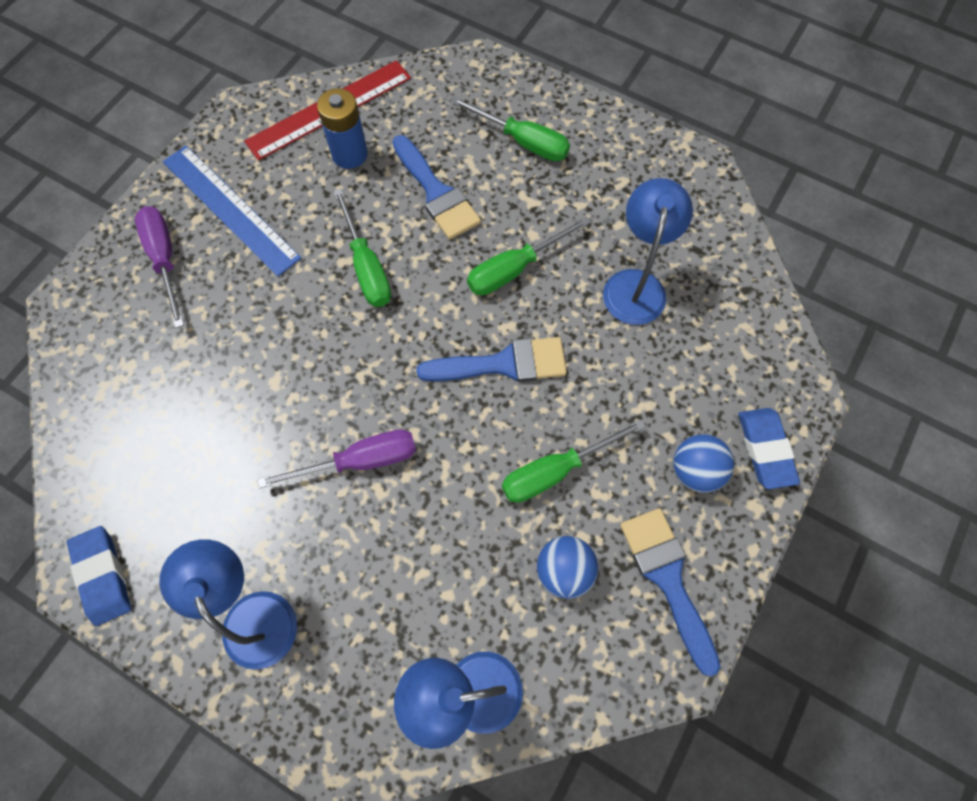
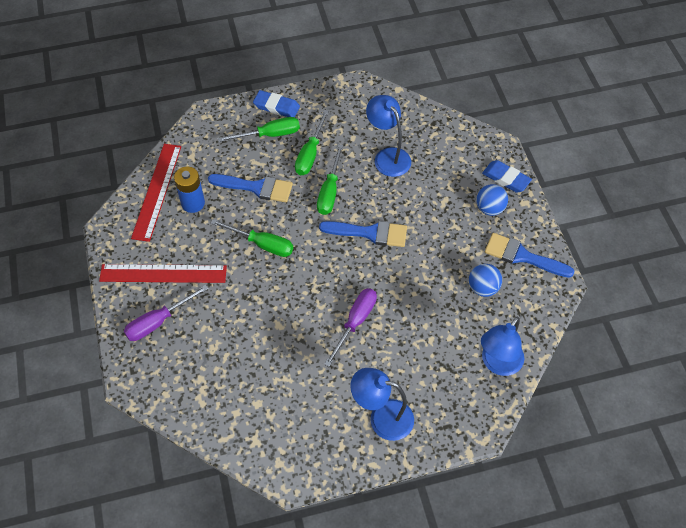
camera: 45 degrees left, 10 degrees down
(102, 576) = (299, 466): blue eraser -> blue eraser (276, 106)
(165, 259) = (158, 322): purple screwdriver -> purple screwdriver turned 60 degrees counterclockwise
(230, 209) = (163, 273): blue ruler -> red ruler
(503, 364) = (370, 233): blue brush -> blue brush turned 60 degrees clockwise
(555, 471) = (438, 255): green screwdriver -> green screwdriver (310, 154)

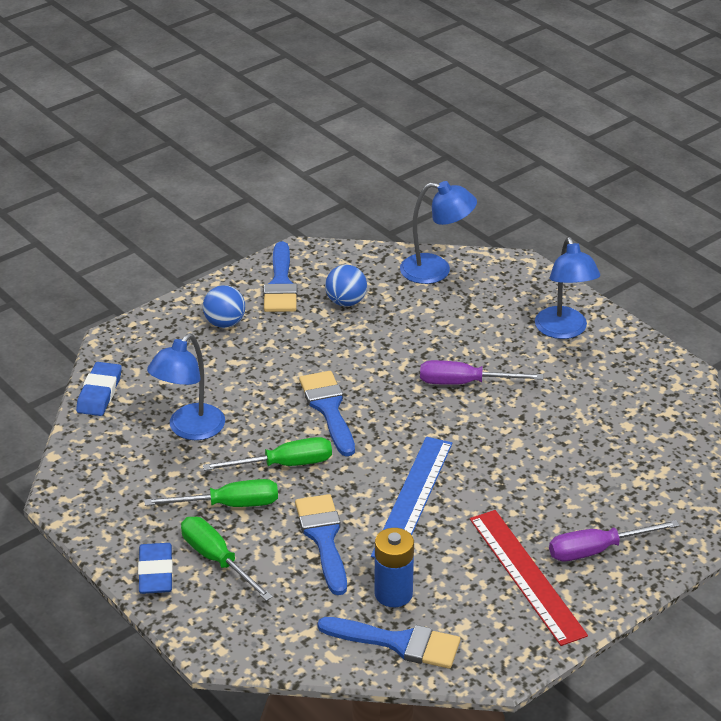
camera: 115 degrees left, 20 degrees down
(157, 191) = (398, 643): red ruler -> blue brush
(158, 322) = (597, 550): purple screwdriver -> purple screwdriver turned 135 degrees clockwise
(262, 244) = (413, 498): green screwdriver -> blue ruler
(506, 178) = (167, 321): blue eraser -> blue eraser (99, 393)

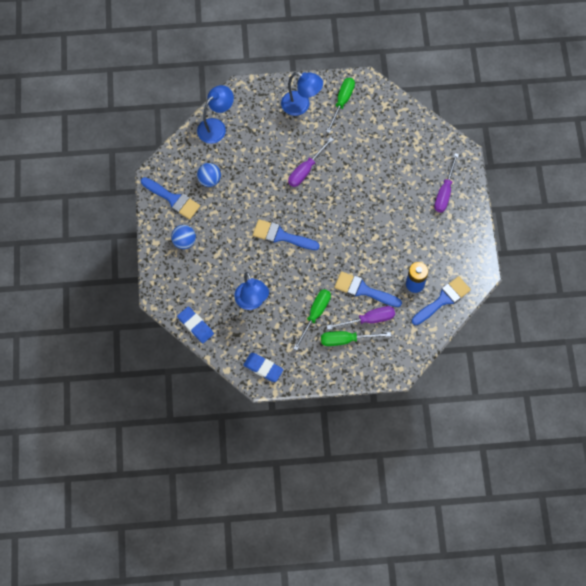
camera: 55 degrees left, 30 degrees up
(155, 572) = (336, 368): blue eraser -> blue eraser (263, 368)
(276, 569) = (369, 319): none -> purple screwdriver
(284, 465) = (305, 277): green screwdriver -> green screwdriver (342, 102)
(413, 498) = (364, 240): blue ruler -> none
(526, 576) = (440, 228): red ruler -> none

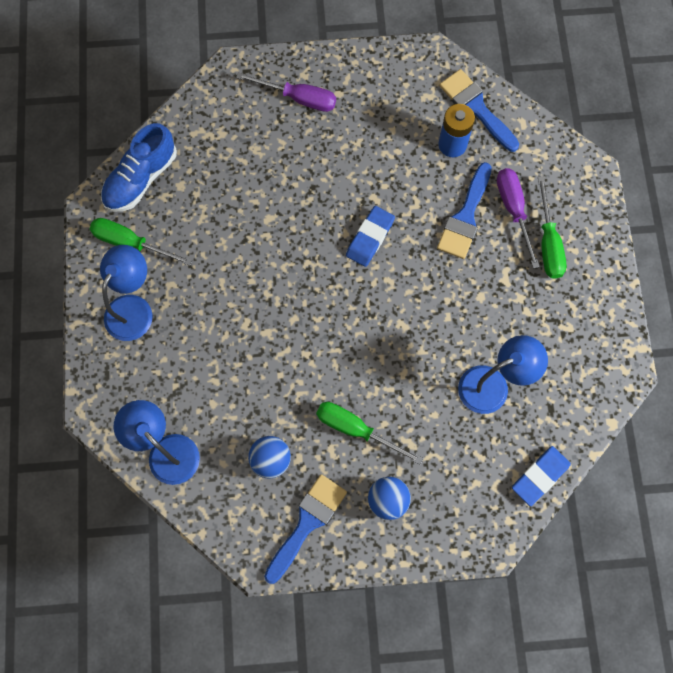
camera: 90 degrees left, 5 degrees up
(263, 368) = (604, 366): blue eraser -> blue eraser (370, 238)
(281, 236) = (375, 339): blue brush -> none
(306, 170) = (255, 301): purple screwdriver -> none
(315, 315) = (510, 288): green screwdriver -> green screwdriver (356, 429)
(384, 105) = (141, 179): none -> blue shoe

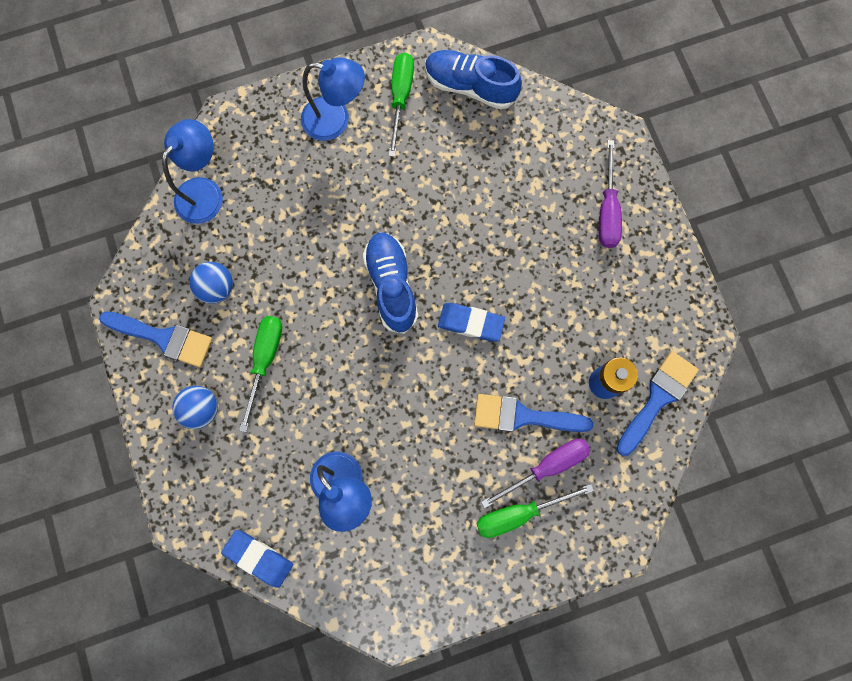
camera: 75 degrees right, 5 degrees up
(315, 297) = (391, 286): none -> blue shoe

